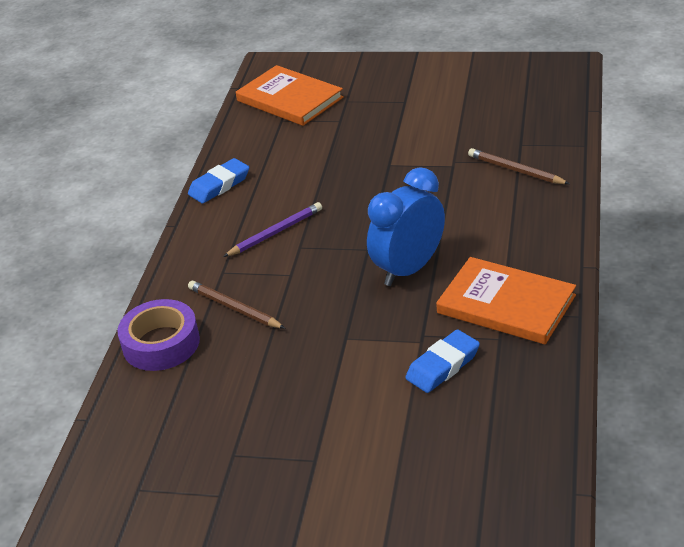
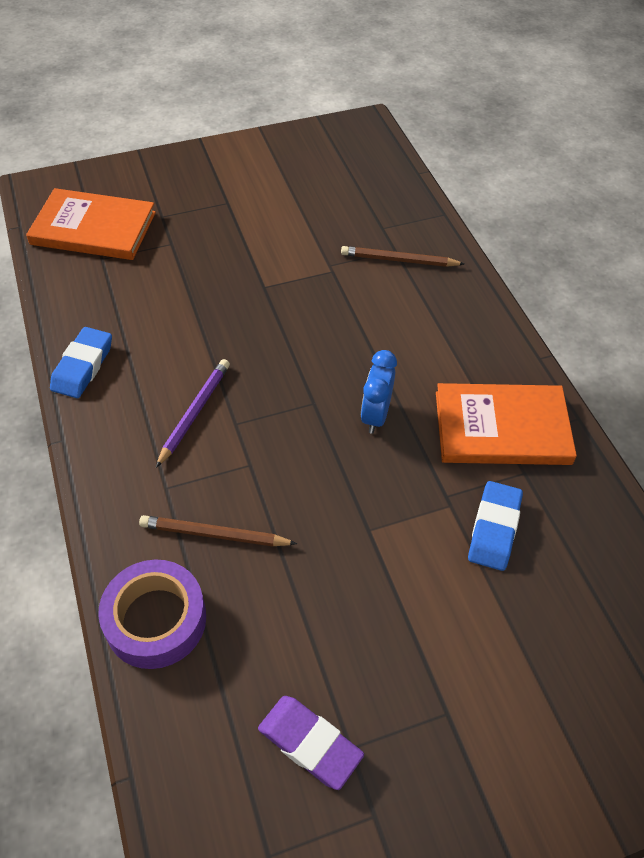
camera: 35 degrees left, 15 degrees up
(208, 442) = (310, 743): none -> purple eraser
(409, 269) = (375, 415): blue clock -> blue clock, size x0.61

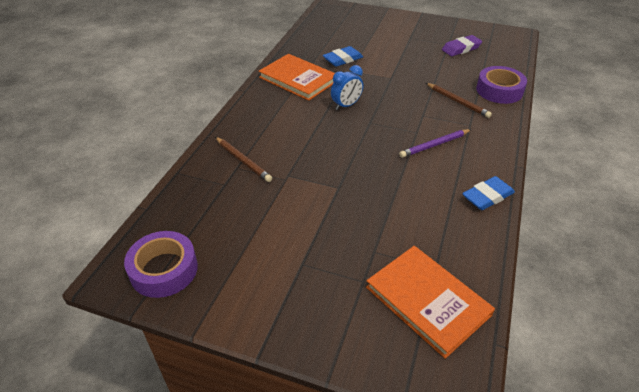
camera: 140 degrees left, 10 degrees down
(310, 743) = (461, 48): purple eraser -> purple eraser turned 75 degrees clockwise
(334, 145) = (164, 270): none -> purple tape

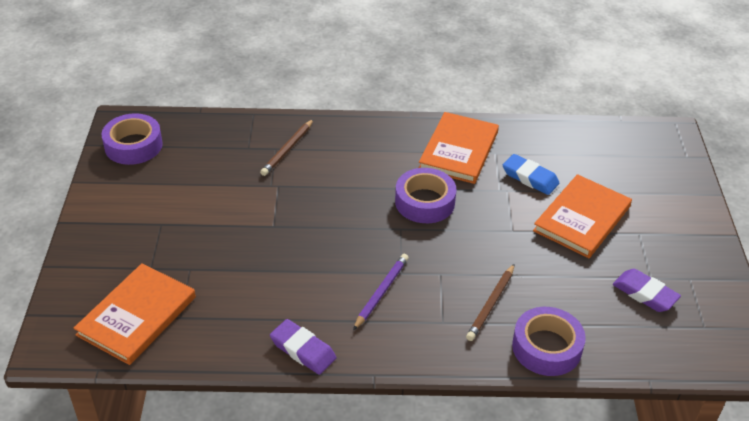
camera: 70 degrees right, 0 degrees up
(346, 105) = (425, 202): blue clock -> purple tape
(390, 51) = (582, 218): none -> orange book
(434, 145) = (381, 292): purple pencil -> purple pencil turned 75 degrees clockwise
(487, 196) = (303, 350): blue eraser -> purple eraser

